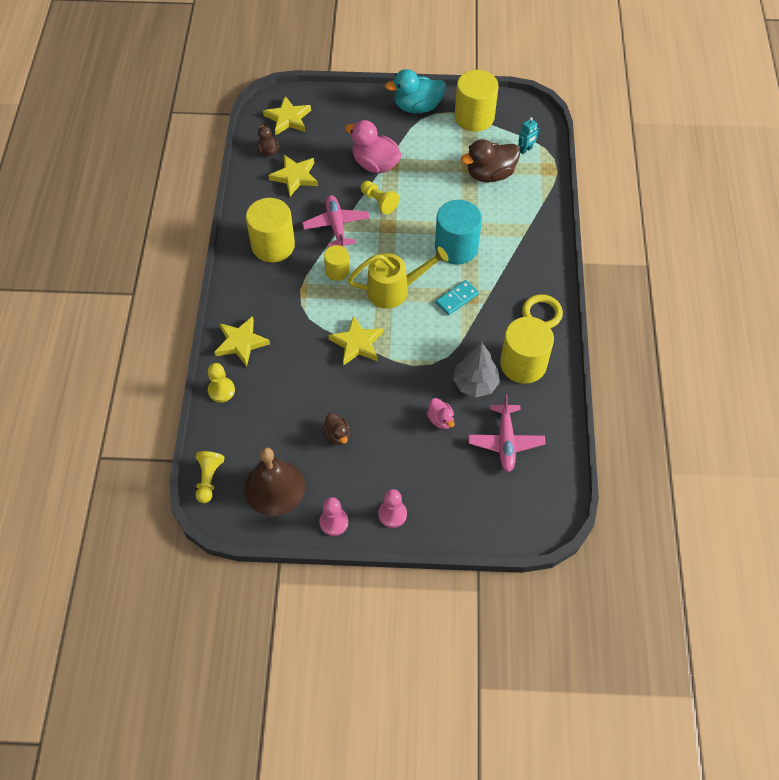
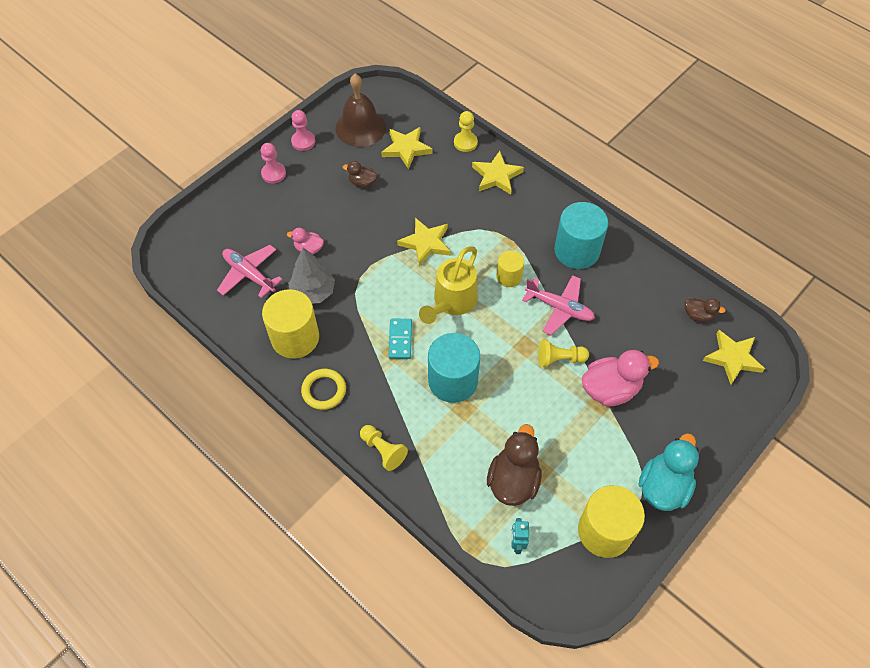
camera: 130 degrees right, 0 degrees up
(209, 479) = (402, 100): yellow pawn -> yellow pawn (383, 450)
(273, 245) = (576, 251): yellow cylinder -> turquoise cylinder
(295, 177) = (646, 315): yellow star -> yellow star (406, 149)

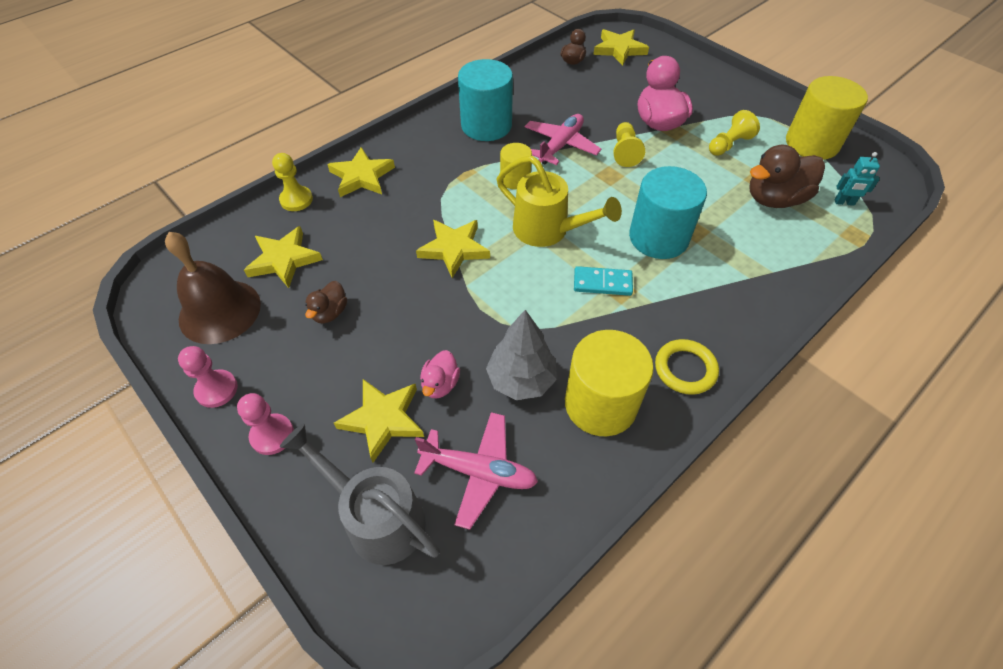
camera: 85 degrees left, 5 degrees down
(223, 230) = (377, 517): none -> grey watering can
(249, 274) = (479, 471): pink plane -> pink plane turned 120 degrees counterclockwise
(283, 223) = (383, 419): none -> yellow star
(383, 450) = (762, 308): yellow pawn -> yellow pawn (729, 144)
(513, 480) = (774, 199): brown duck -> brown duck turned 45 degrees counterclockwise
(663, 486) = (757, 104): turquoise duck -> none

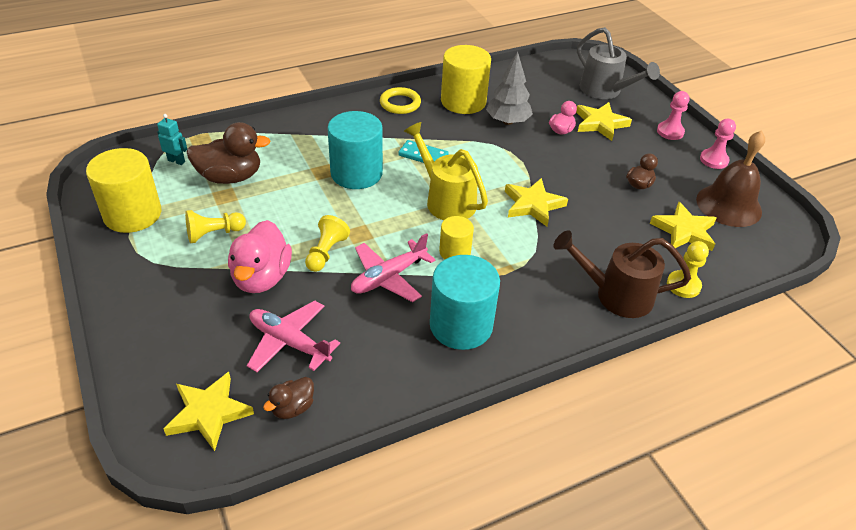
camera: 165 degrees left, 10 degrees down
(361, 176) = (615, 295): yellow star -> brown watering can
(479, 471) = (546, 94): pink plane -> pink plane (289, 342)

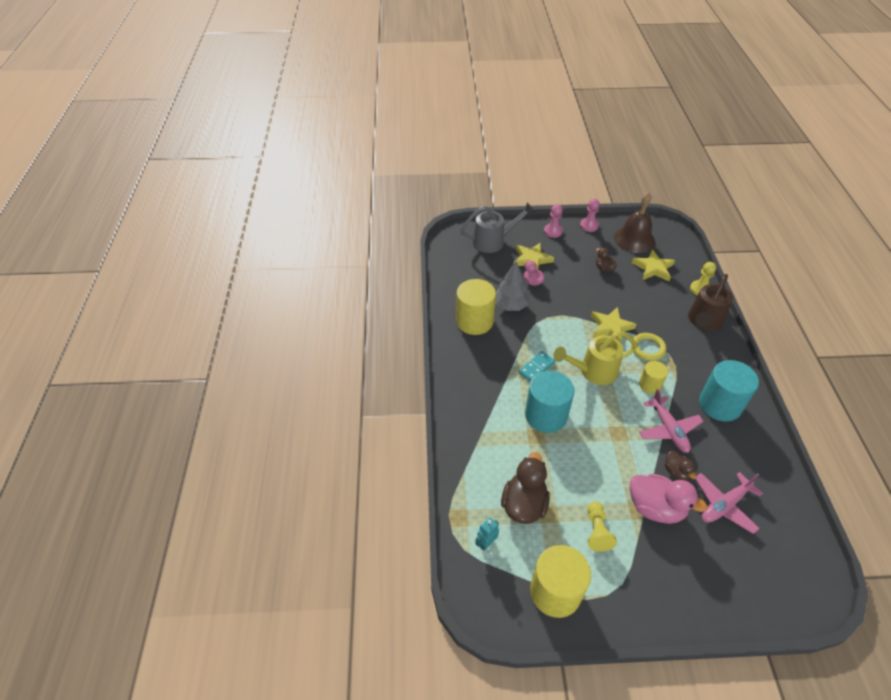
camera: 65 degrees left, 5 degrees up
(208, 413) = (785, 569): yellow star -> none
(292, 408) = (783, 517): brown duck -> brown duck (676, 471)
(326, 253) = (635, 459): yellow pawn -> none
(400, 103) = (461, 360): yellow ring -> yellow ring (647, 348)

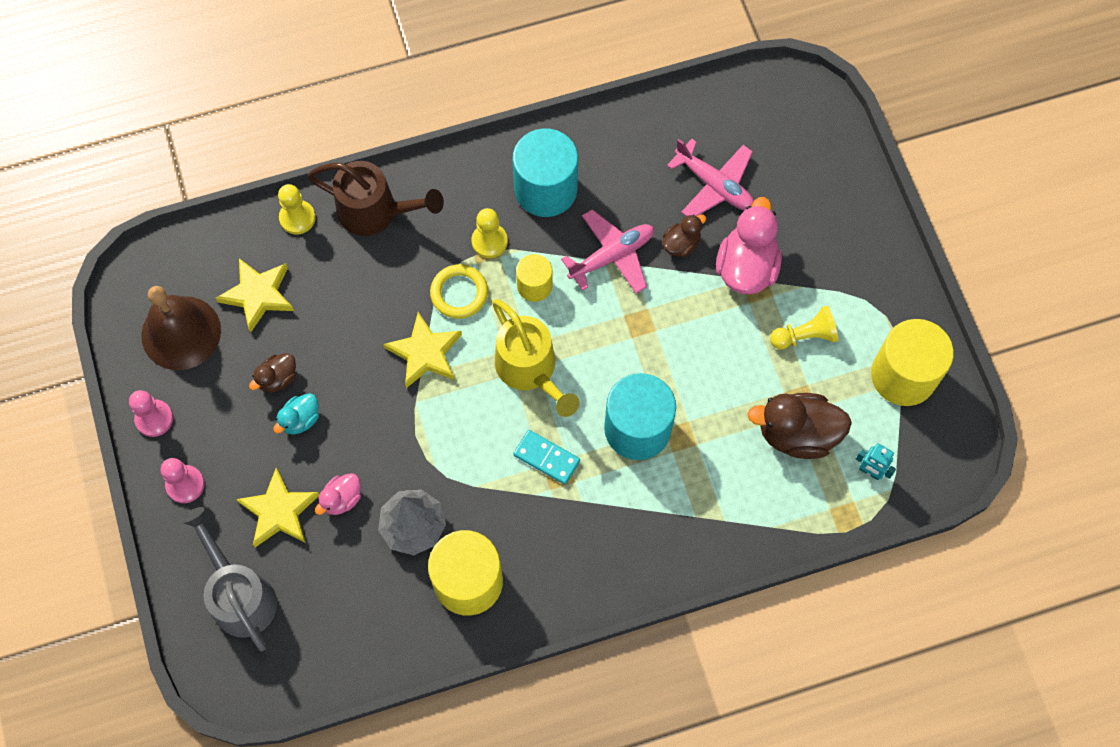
camera: 105 degrees left, 20 degrees up
(579, 273) = (300, 419): none -> turquoise duck
(682, 369) = (489, 241): none -> yellow pawn

